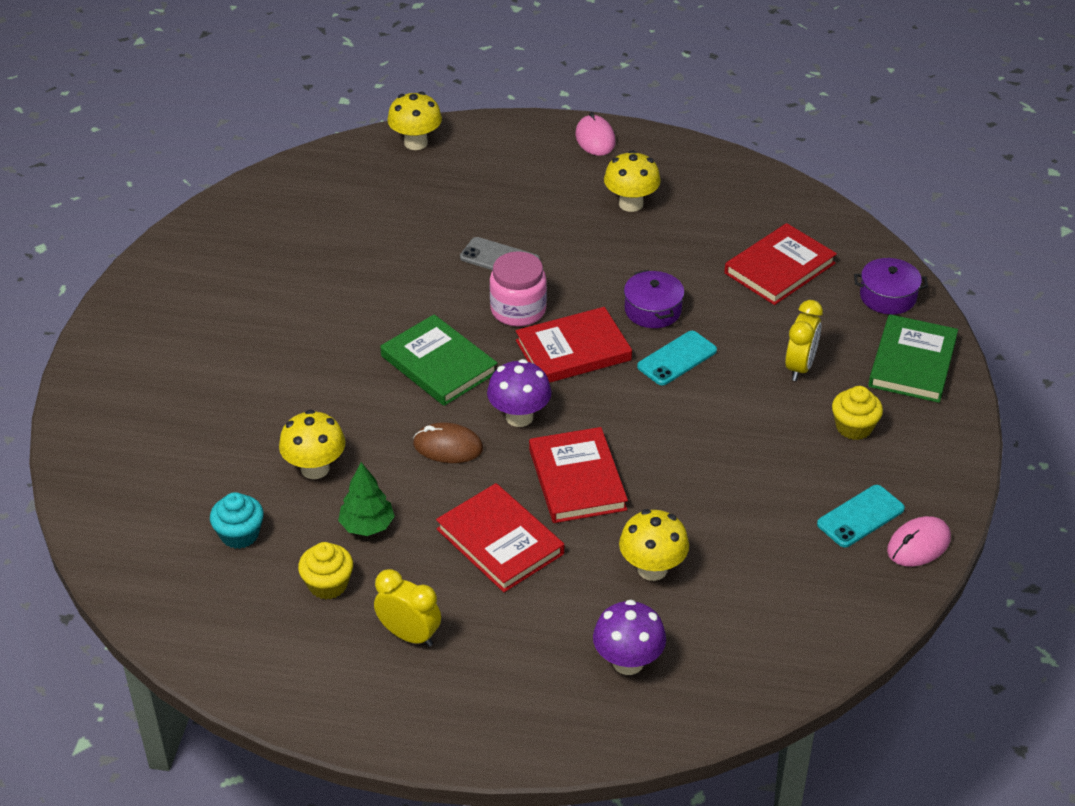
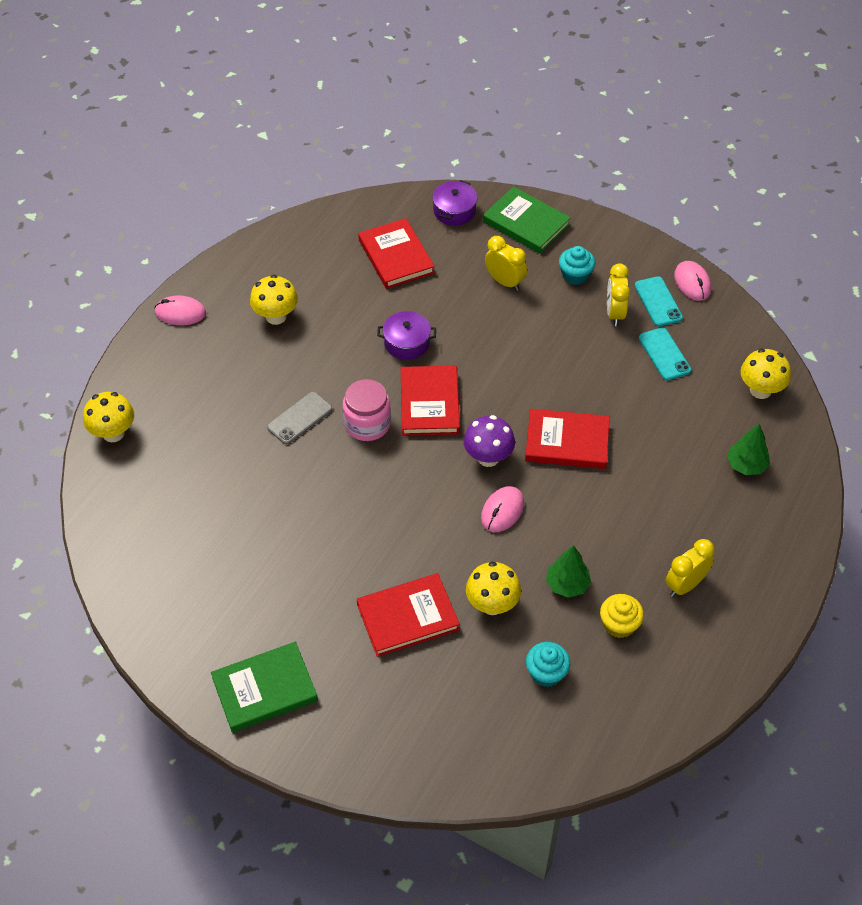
camera: 70 degrees left, 10 degrees up
(439, 364) = (407, 492): green book -> green book (265, 689)
(448, 446) = (502, 511): brown mouse -> pink mouse
(500, 541) = (612, 505): red book -> red book (407, 617)
(628, 662) = (746, 465): purple mushroom -> green tree
(652, 569) = (667, 426): yellow mushroom -> yellow mushroom (760, 390)
(677, 358) = (466, 346): turquoise phone -> turquoise phone (664, 354)
(812, 478) = (615, 313): none -> yellow clock
(854, 427) = (575, 275): yellow cupcake -> turquoise cupcake

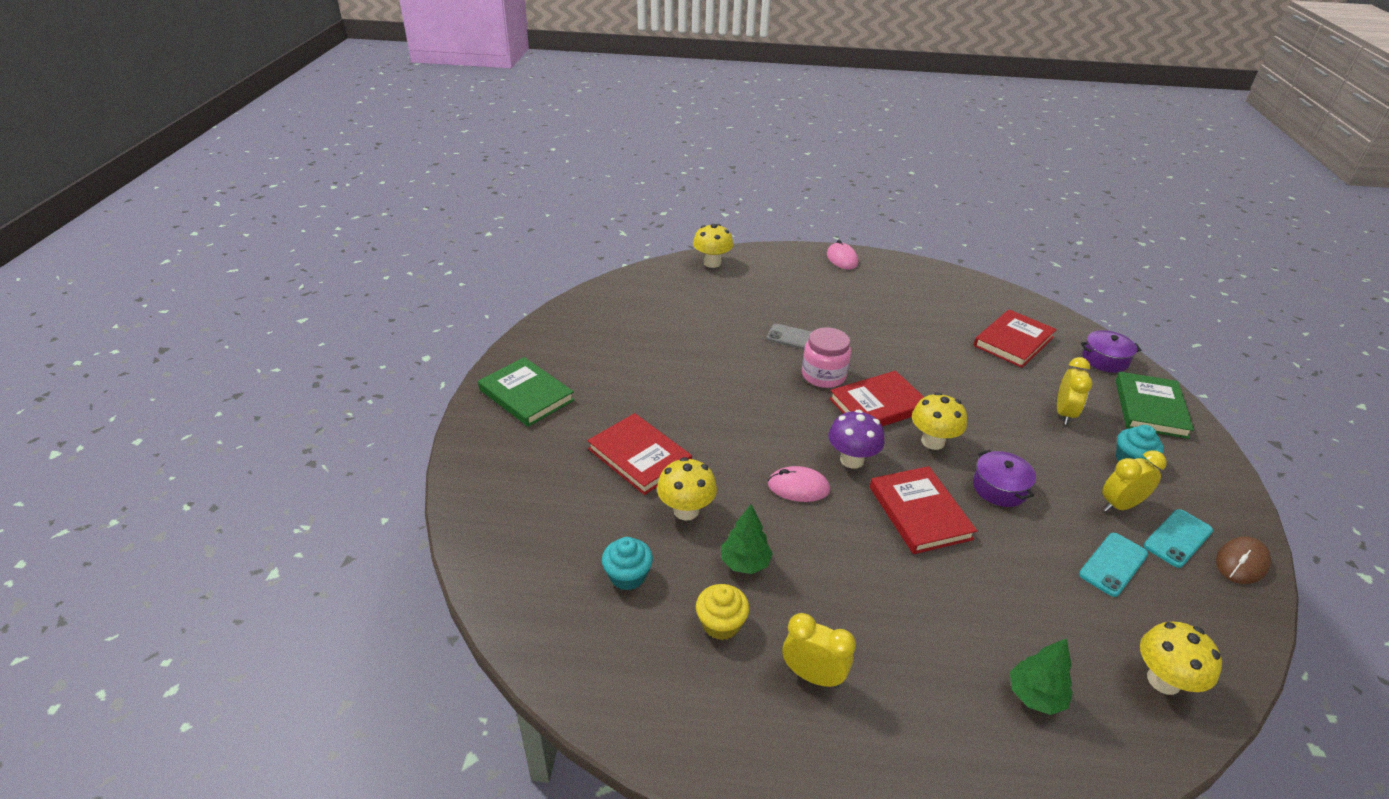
camera: 65 degrees right, 15 degrees down
(276, 316) = (883, 300): yellow mushroom -> yellow mushroom (932, 441)
(407, 343) = (929, 373): purple pot -> purple pot (999, 488)
(692, 283) = (1241, 563): pink mouse -> brown mouse

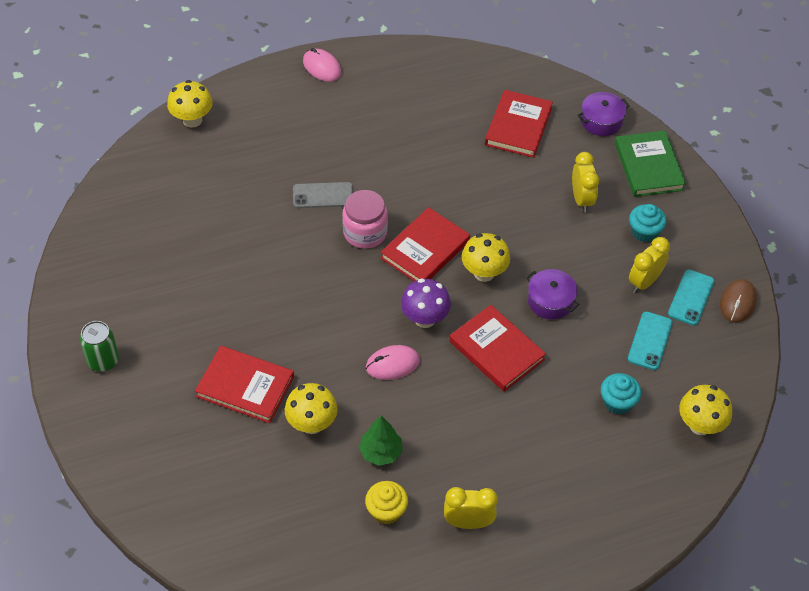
camera: 25 degrees left, 15 degrees up
(526, 395) = (103, 360): green book -> green can
(628, 576) = (296, 501): turquoise cupcake -> turquoise cupcake (617, 402)
(1035, 696) = (620, 473): green tree -> none

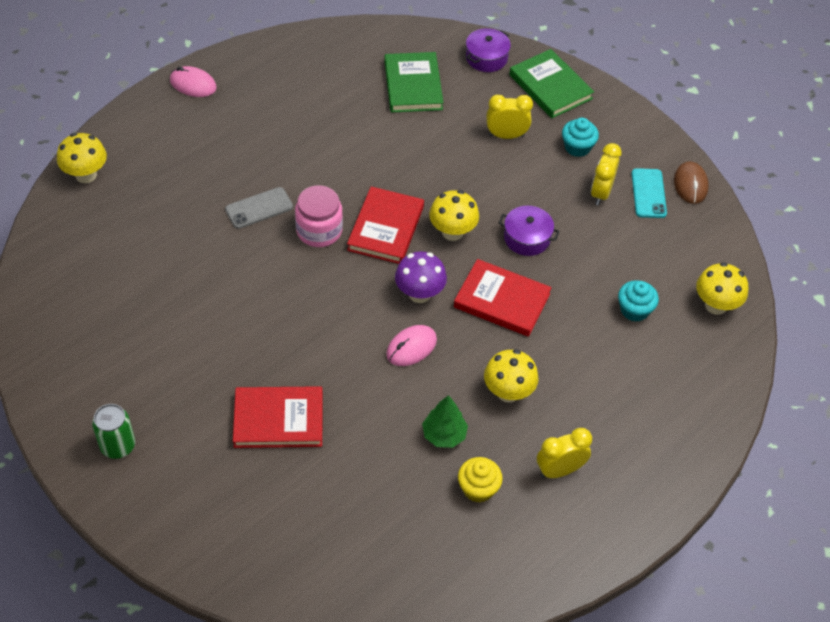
camera: 25 degrees left, 0 degrees up
(312, 424) = (363, 432): yellow mushroom -> yellow mushroom (508, 392)
(518, 126) = (413, 85): red book -> green book
(581, 200) = (506, 135): yellow clock -> yellow clock turned 60 degrees counterclockwise
(650, 341) = (633, 244): turquoise phone -> none

